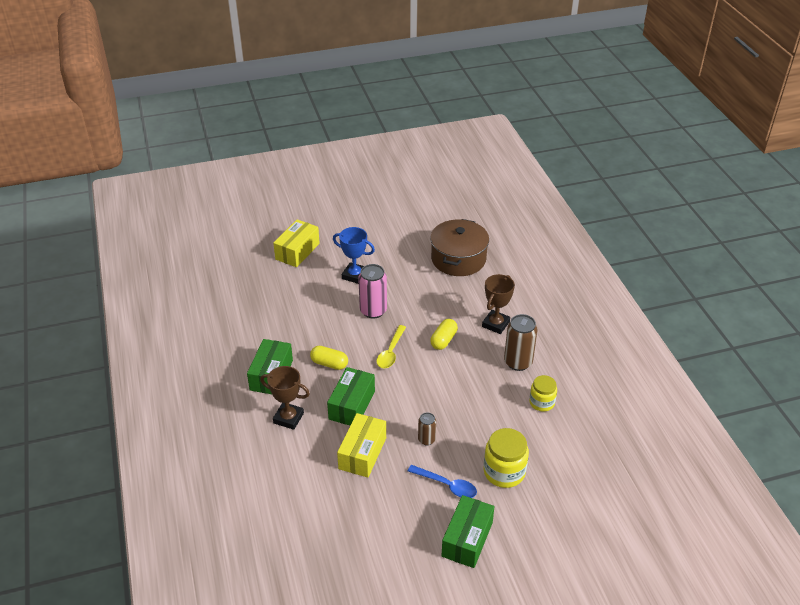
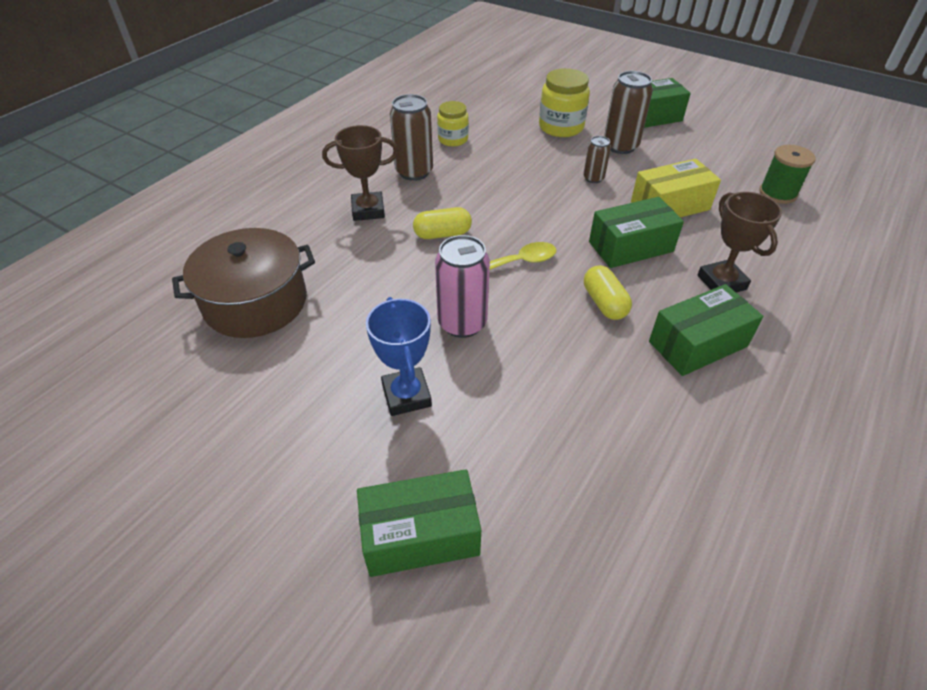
camera: 130 degrees left, 5 degrees up
(297, 251) = (420, 535): yellow box -> green box
(312, 521) = (777, 193): none -> green spool
(447, 485) = (620, 146): blue spoon -> brown can

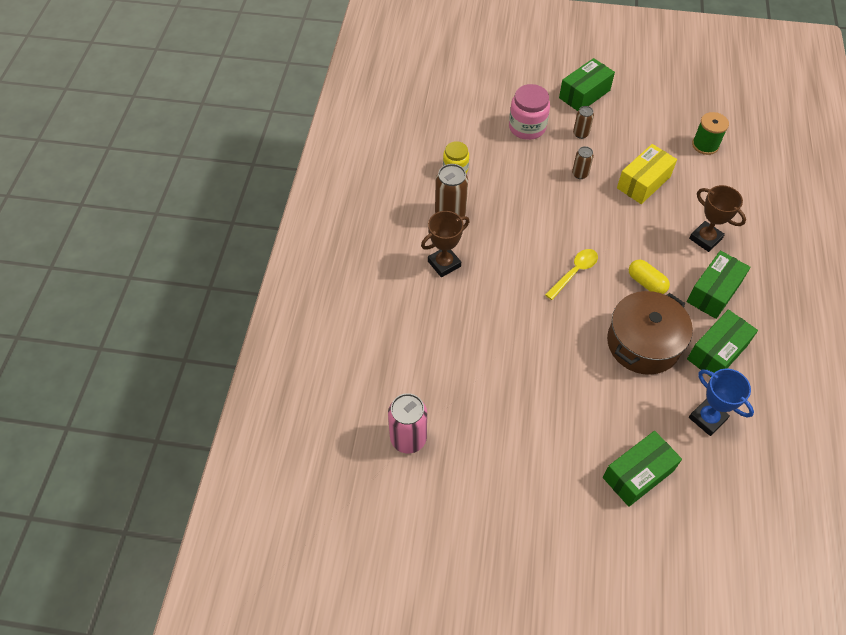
camera: 25 degrees left, 10 degrees up
(255, 302) = (429, 371): brown pot -> brown pot (643, 343)
(406, 395) = (574, 397): blue trophy -> blue trophy (707, 418)
(442, 234) = (511, 265): yellow capsule -> none
(462, 323) = (572, 333): pink can -> pink can (408, 438)
(561, 127) = (527, 127): yellow jar -> pink jar
(620, 146) = (580, 134): brown can -> brown can, size x0.56
(630, 247) = (637, 229): green box -> green box (717, 352)

